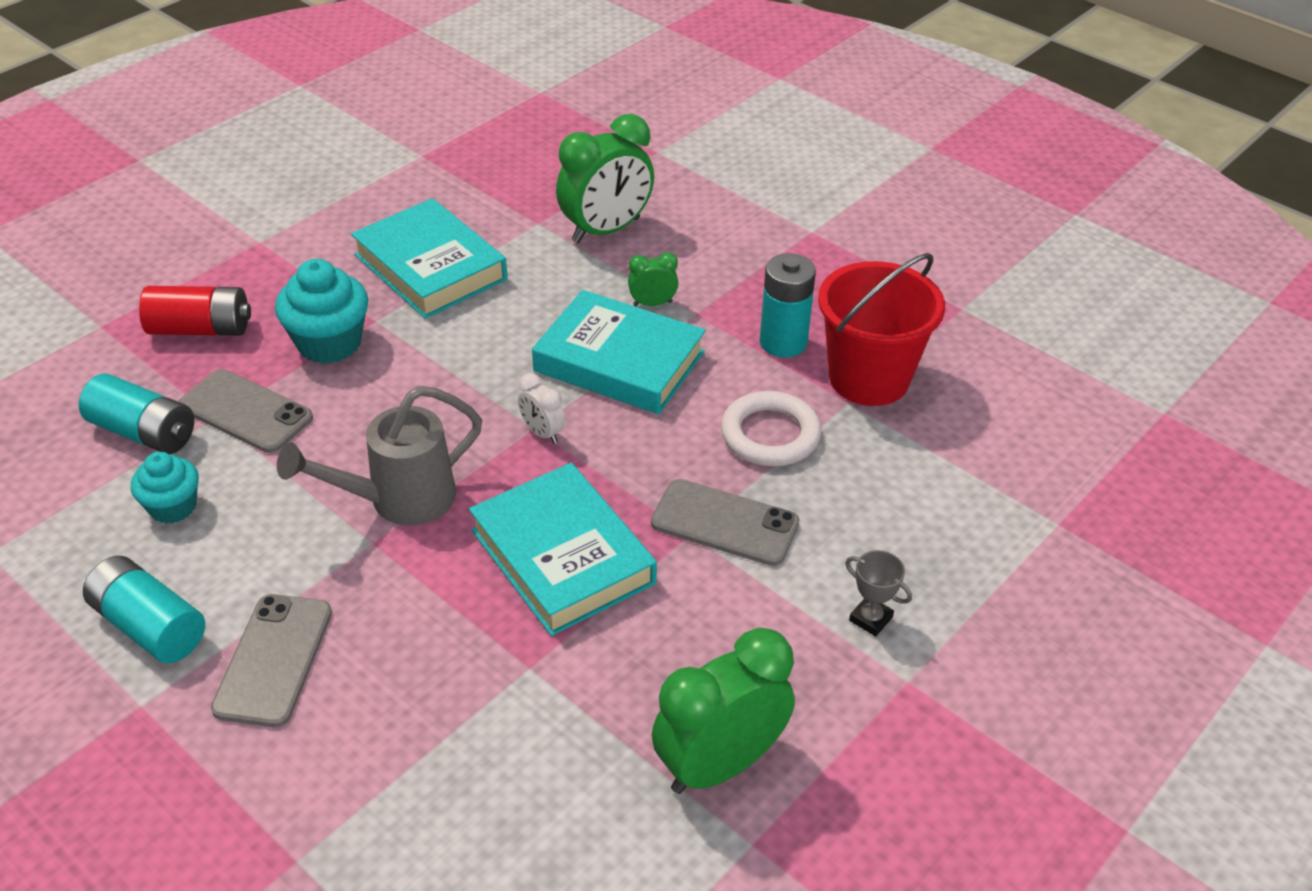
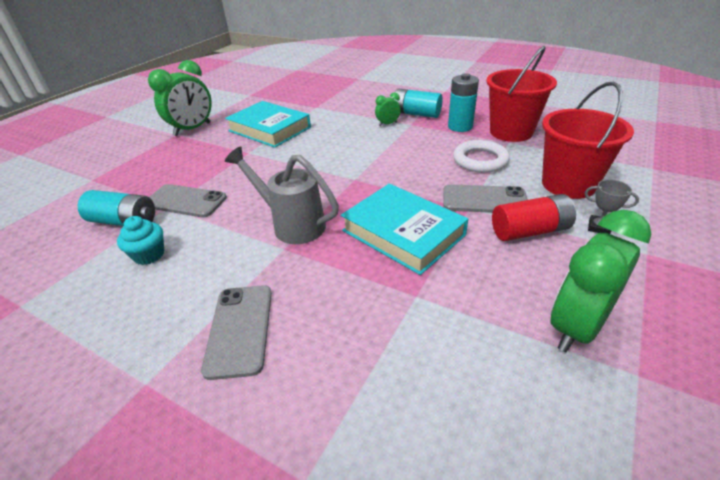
camera: 10 degrees left, 5 degrees down
(149, 626) = (144, 327): turquoise battery -> turquoise battery (416, 114)
(201, 329) = (151, 171): red battery -> red battery (530, 231)
(329, 343) = (226, 165): turquoise cupcake -> none
(399, 500) = (292, 224): grey watering can -> grey watering can turned 75 degrees clockwise
(542, 433) = (360, 180): white clock -> none
(606, 230) = (350, 104): green clock -> green clock (192, 129)
(619, 361) = (384, 146): turquoise book -> none
(885, 524) = (568, 184): none -> red bucket

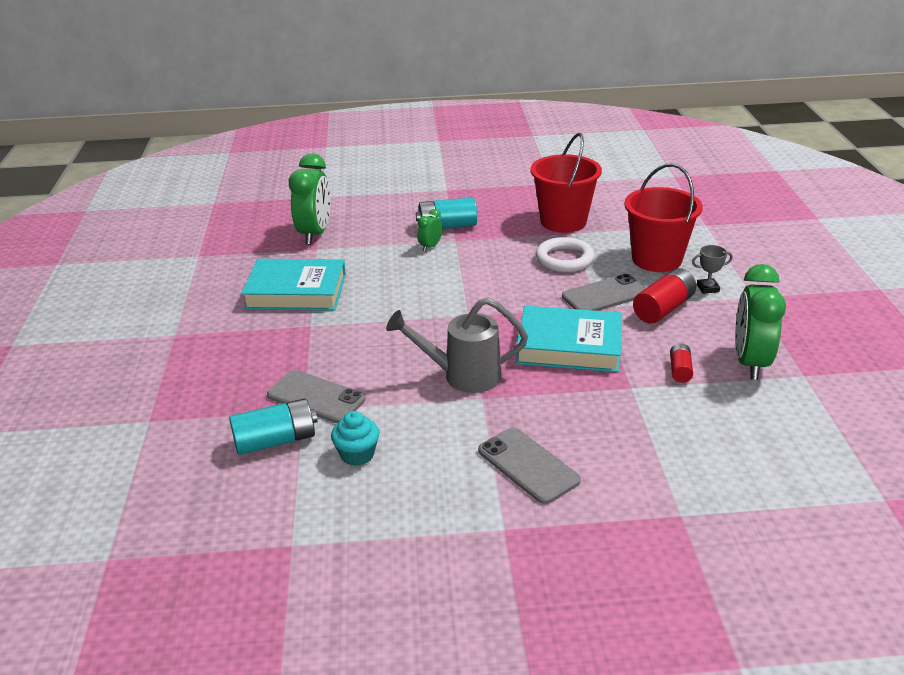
camera: 35 degrees left, 5 degrees down
(186, 201) = (316, 397): grey phone -> grey phone turned 45 degrees clockwise
(192, 129) = (189, 322): green clock -> green clock (315, 234)
(460, 127) = (509, 229): turquoise battery -> none
(484, 300) = (680, 370): none -> red battery

